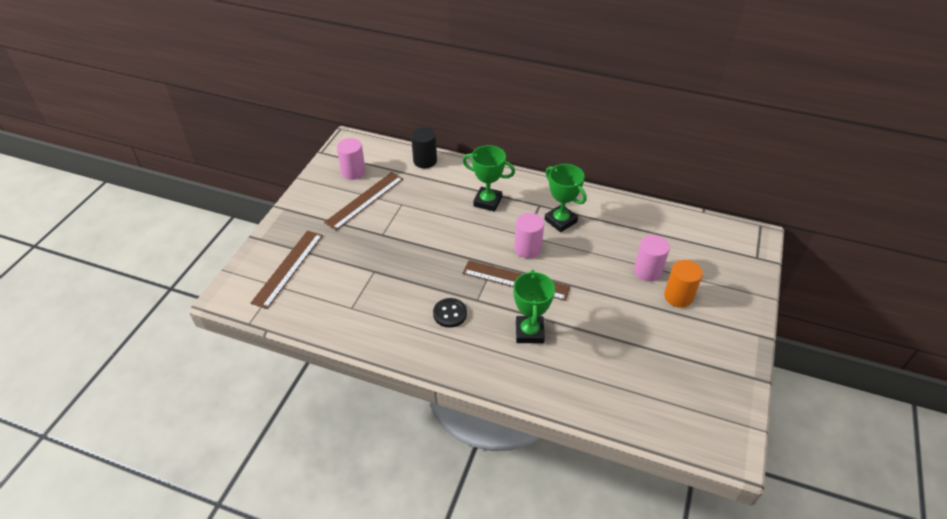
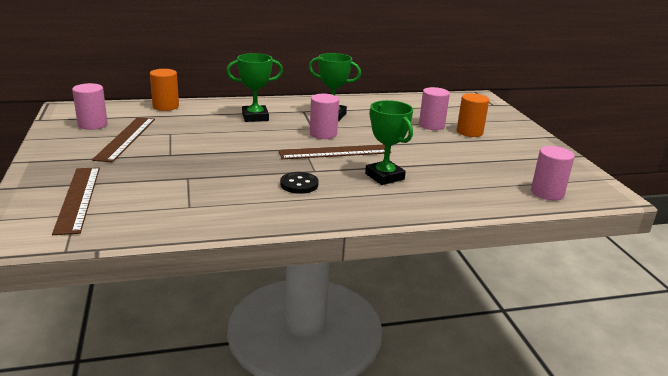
camera: 35 degrees left, 20 degrees down
(425, 161) = (166, 106): black cylinder -> orange cylinder
(663, 419) = (547, 193): none -> pink cylinder

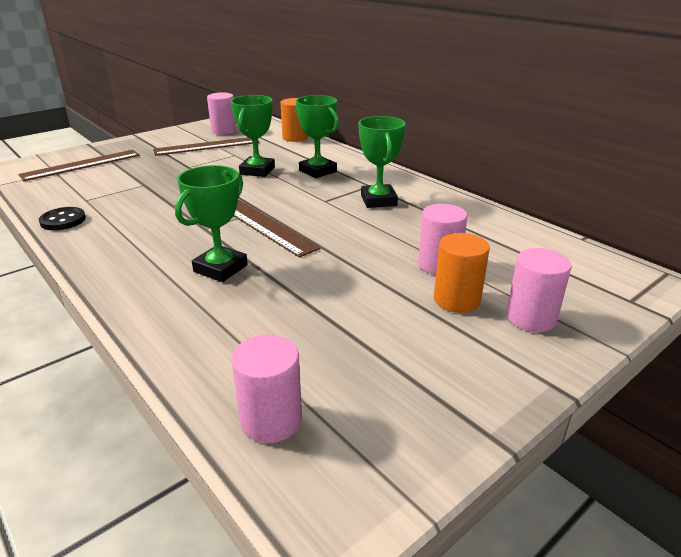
camera: 65 degrees right, 5 degrees up
(223, 133) = (257, 171): none -> green trophy
(299, 184) = (162, 229): black button -> black button (63, 220)
(323, 134) = (313, 209): pink cylinder -> pink cylinder (531, 318)

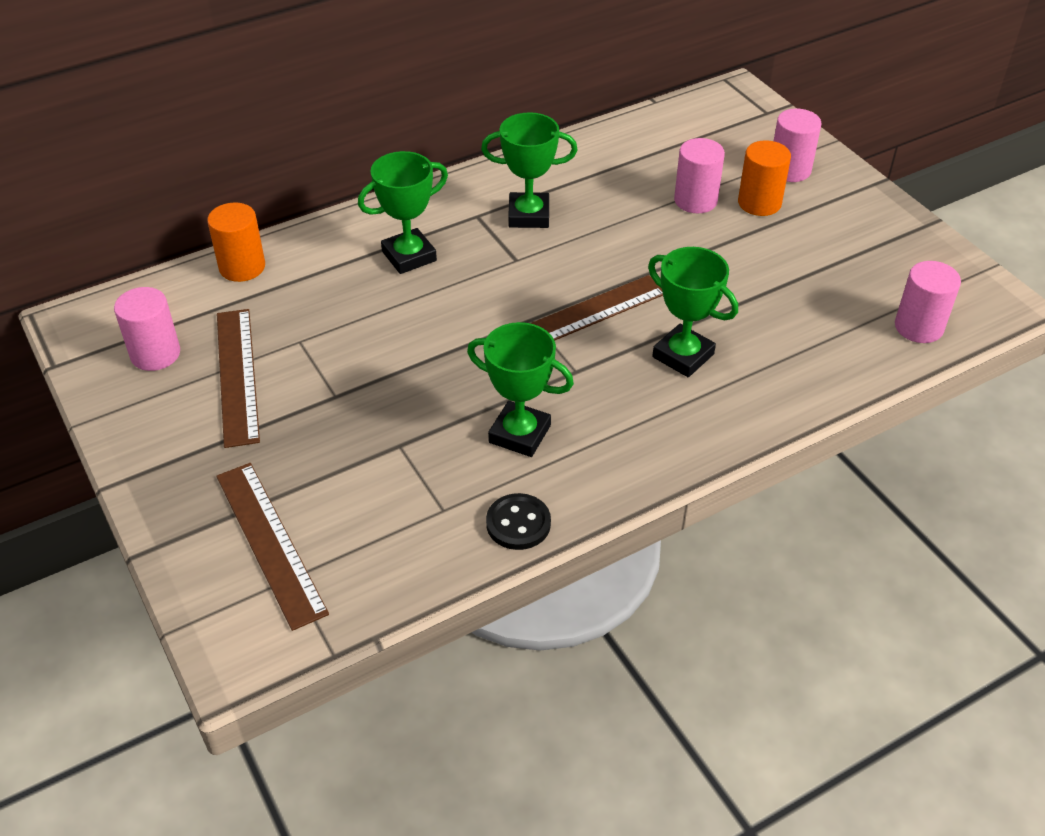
camera: 80 degrees left, 15 degrees up
(257, 171) = (385, 317): green trophy -> green trophy (519, 434)

